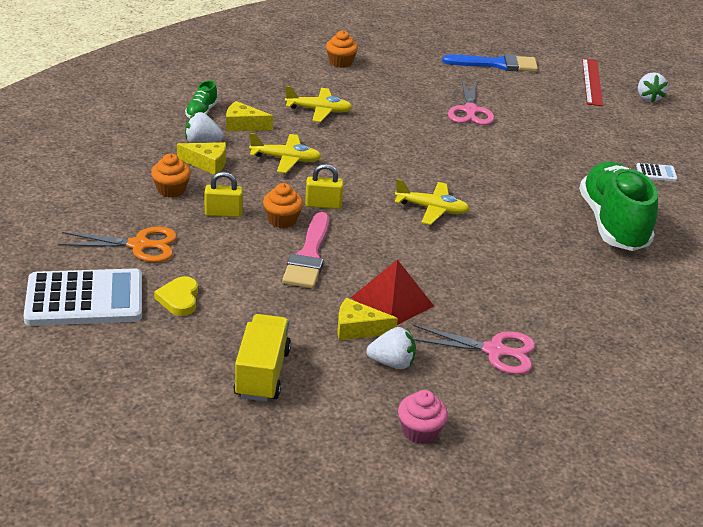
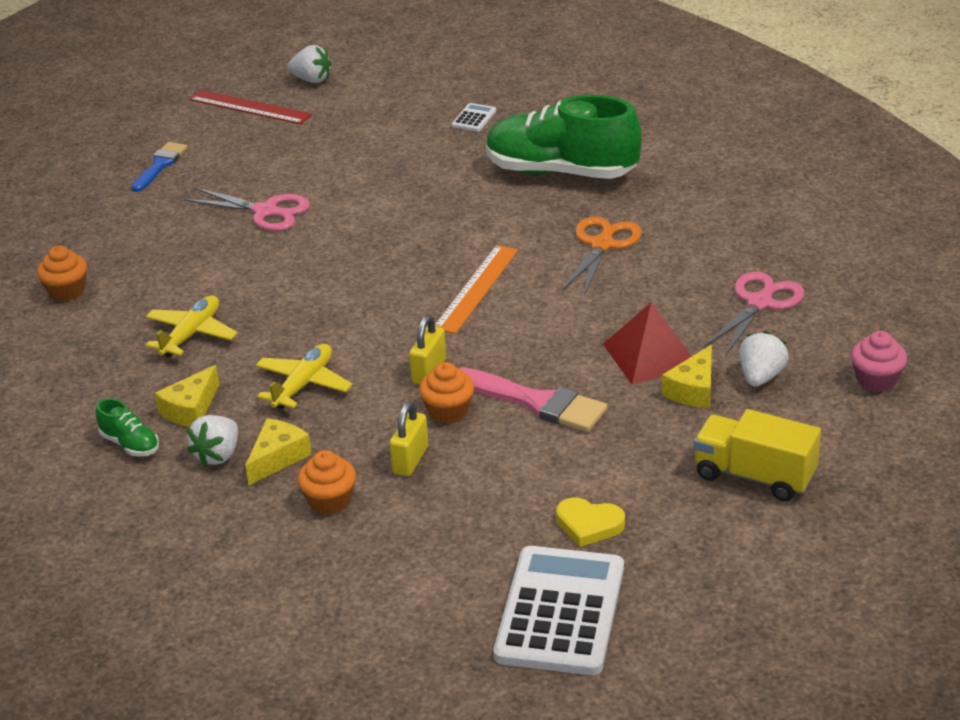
camera: 65 degrees left, 0 degrees up
(139, 245) = (455, 547): orange scissors -> orange scissors (602, 244)
(432, 209) = (476, 288): yellow plane -> orange ruler
(496, 64) = (160, 165): blue brush -> blue brush, size x0.66

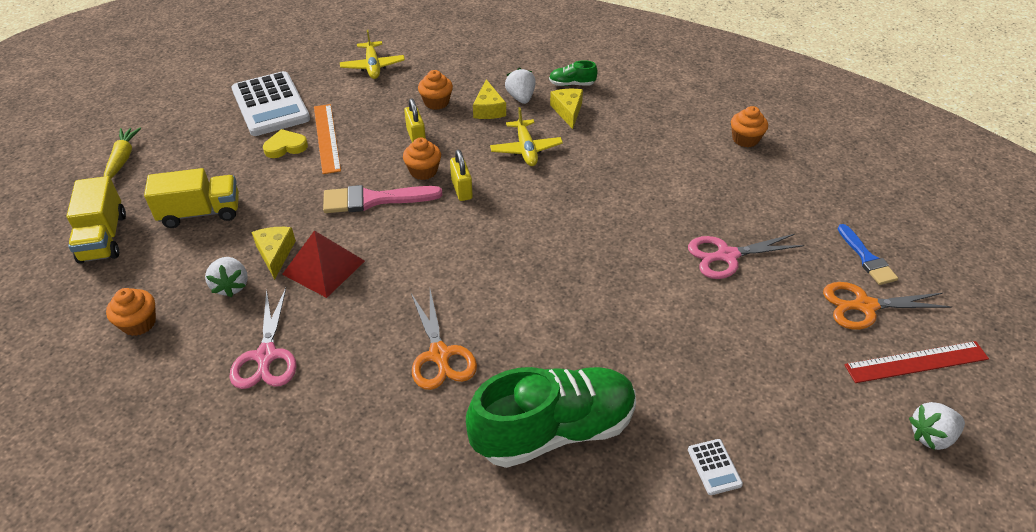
camera: 140 degrees right, 10 degrees up
(191, 334) = (631, 148): yellow plane -> yellow plane (373, 66)
(223, 143) = (864, 306): none -> orange scissors
(476, 288) = (496, 264): orange ruler -> orange ruler (326, 138)
(831, 612) = (122, 159): none -> yellow carrot
(876, 380) = (139, 323): pink cupcake -> orange cupcake
(891, 495) = (103, 237): none -> yellow truck

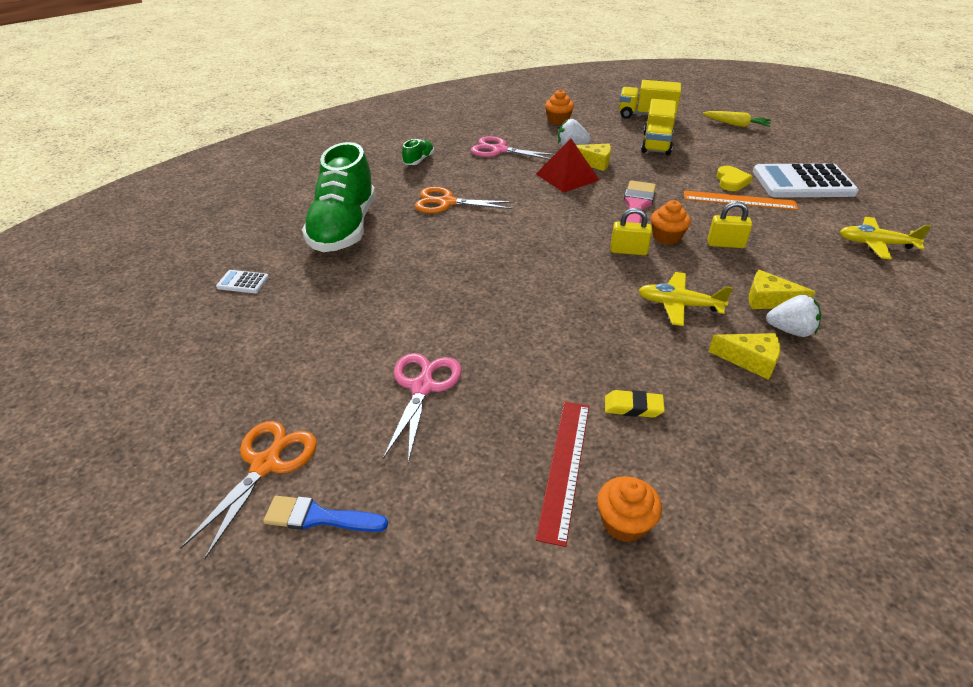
camera: 115 degrees right, 5 degrees down
(436, 102) = (791, 269): orange cupcake -> none
(572, 84) = (819, 385): green shoe -> green shoe (418, 160)
(655, 152) = (633, 407): none -> yellow eraser
(916, 362) = (172, 461): red ruler -> red ruler (564, 467)
(931, 436) = (114, 416): white strawberry -> none

